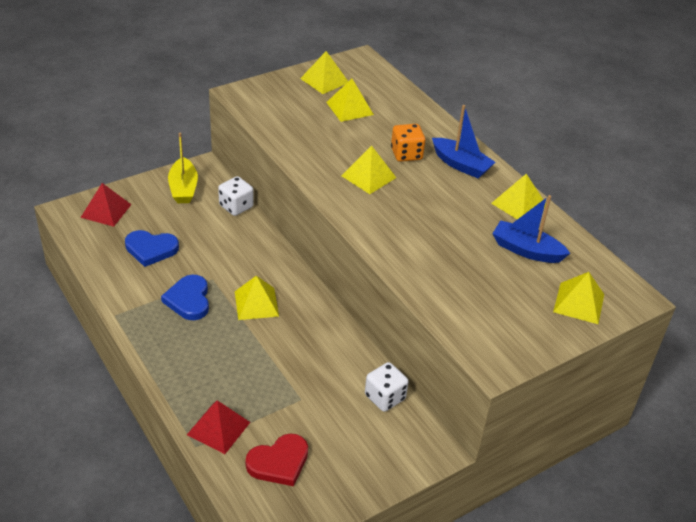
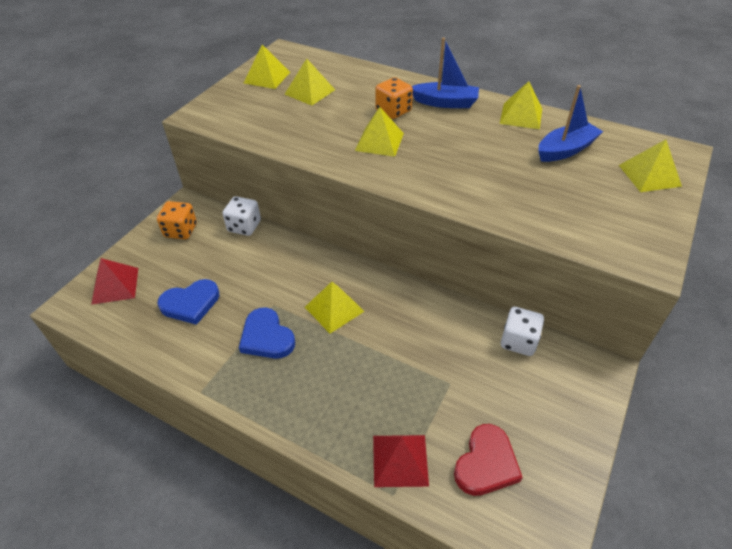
camera: 25 degrees left, 5 degrees up
(183, 188) = (181, 231): yellow boat -> orange dice
(526, 250) = (565, 150): blue boat -> blue boat turned 150 degrees clockwise

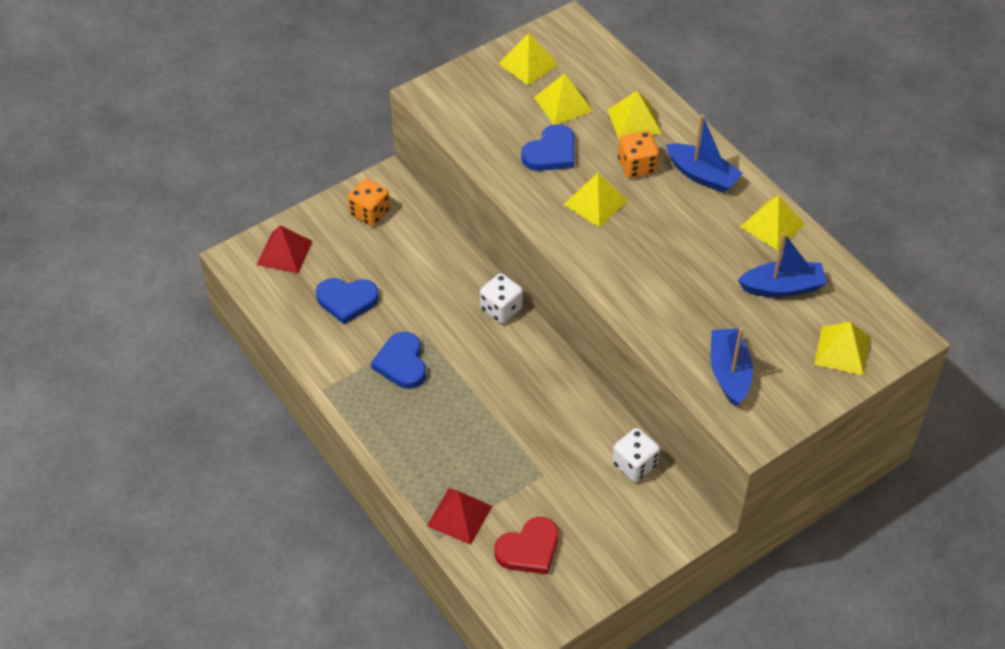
camera: 25 degrees right, 5 degrees up
(244, 226) = (436, 233): white dice -> white dice (501, 308)
(321, 122) = (551, 152): none -> blue heart
(334, 309) = (478, 361): yellow pyramid -> yellow pyramid (634, 121)
(585, 221) = (729, 373): none -> blue boat

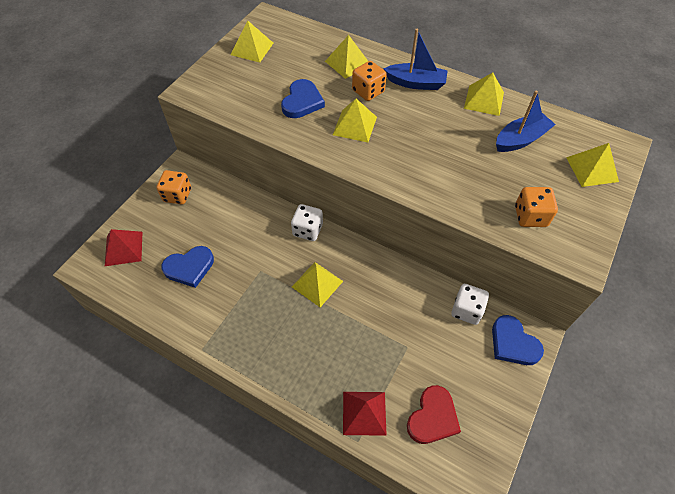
camera: 25 degrees left, 5 degrees up
(401, 363) = (255, 301): blue heart -> blue heart (513, 343)
(563, 104) = (292, 67): yellow pyramid -> yellow pyramid (317, 284)
(729, 373) = (530, 216): blue boat -> orange dice

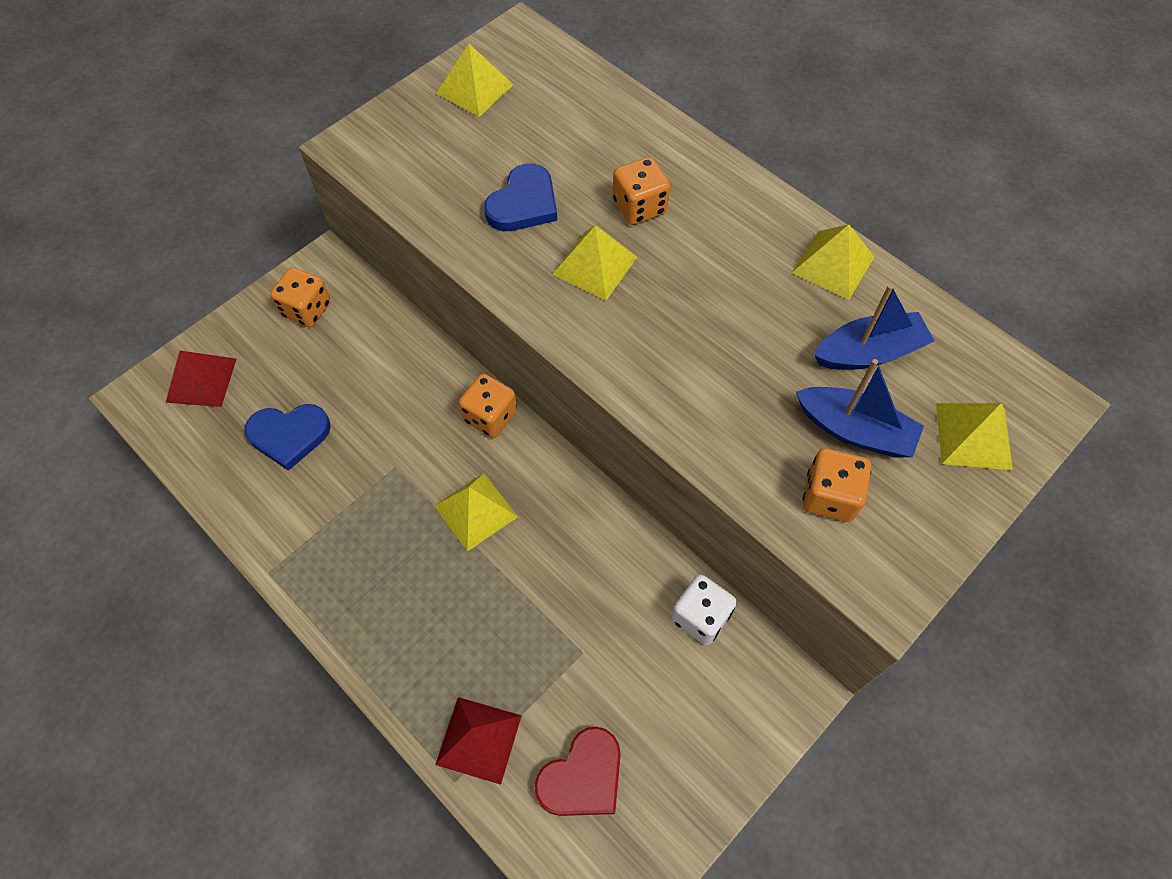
camera: 15 degrees right, 5 degrees up
(307, 230) = (490, 416): white dice -> orange dice
(347, 63) = (624, 146): yellow pyramid -> none
(416, 83) = (726, 208): blue boat -> blue boat (855, 430)
(513, 343) = (757, 692): blue heart -> none

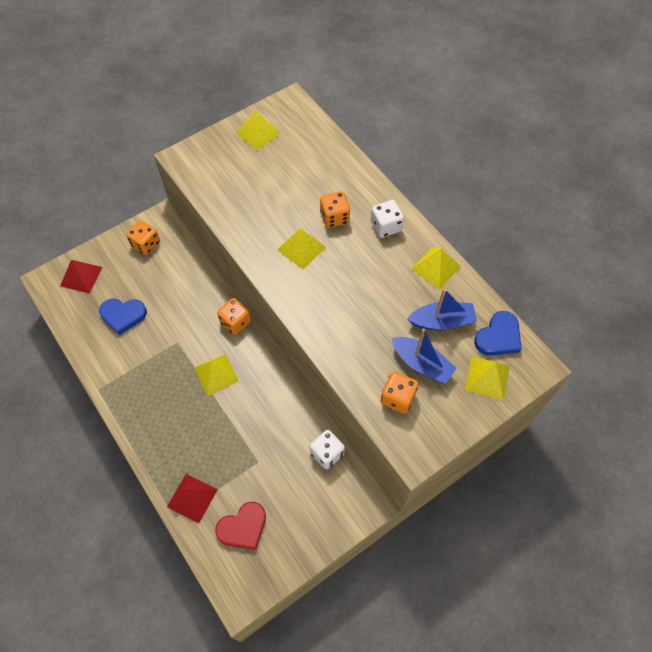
camera: 10 degrees right, 0 degrees up
(523, 203) = (270, 206): blue heart -> blue heart (498, 337)
(730, 209) = (386, 226): none -> white dice

